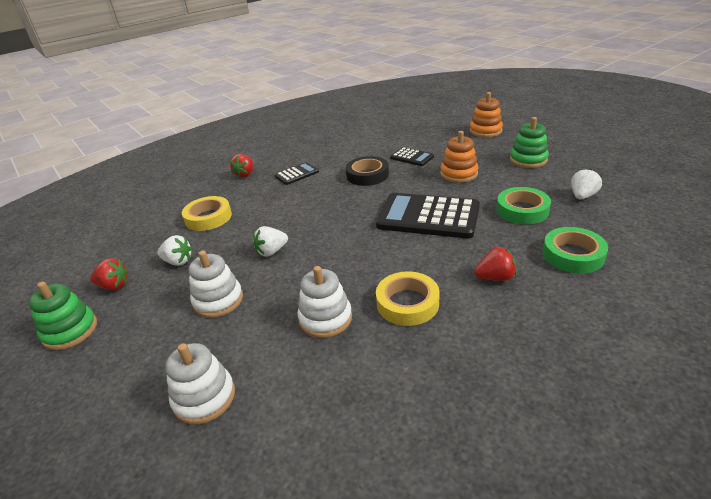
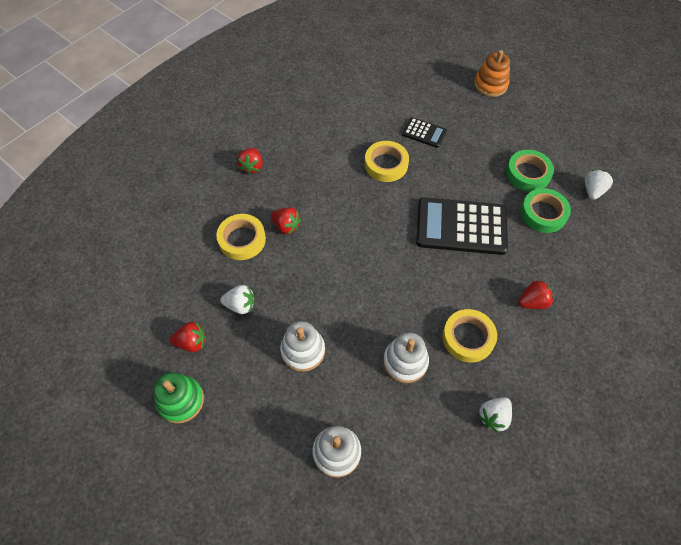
camera: 15 degrees left, 25 degrees up
(254, 210) = (286, 226): none -> red strawberry
(272, 251) = (328, 284): white strawberry -> white strawberry (493, 417)
(297, 174) = (310, 164): black calculator -> none
(367, 175) = (386, 164): black tape -> yellow tape
(459, 174) = (477, 160): orange stacking toy -> none
(528, 160) = (539, 136): green stacking toy -> none
(573, 255) = (590, 270): green tape -> green tape (528, 173)

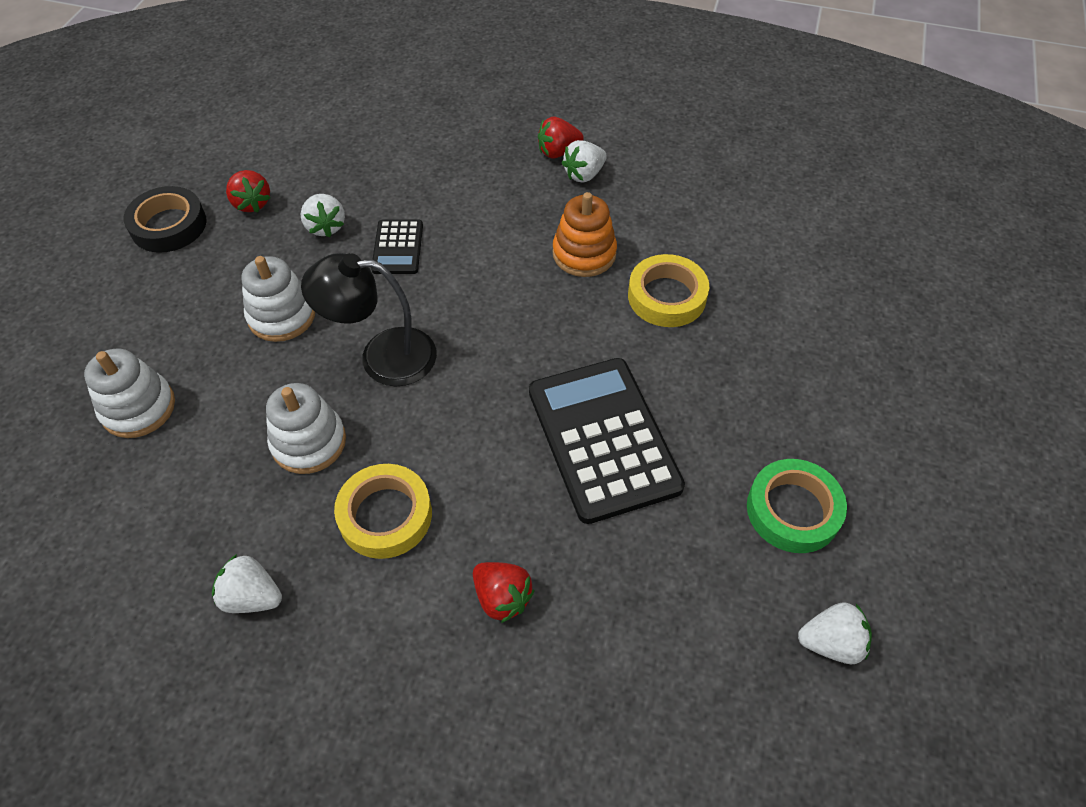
camera: 65 degrees right, 5 degrees down
(181, 400) = (169, 225): green stacking toy -> black tape
(242, 239) = (429, 189): yellow tape -> none
(278, 162) = (584, 174): none -> white strawberry
(286, 226) = (477, 224): red strawberry -> none
(361, 306) = (382, 356): none -> black lamp
(424, 133) = (771, 324): black calculator -> black calculator (398, 247)
(490, 85) = (969, 386): orange stacking toy -> orange stacking toy (584, 254)
(543, 213) = (713, 563): green tape -> none

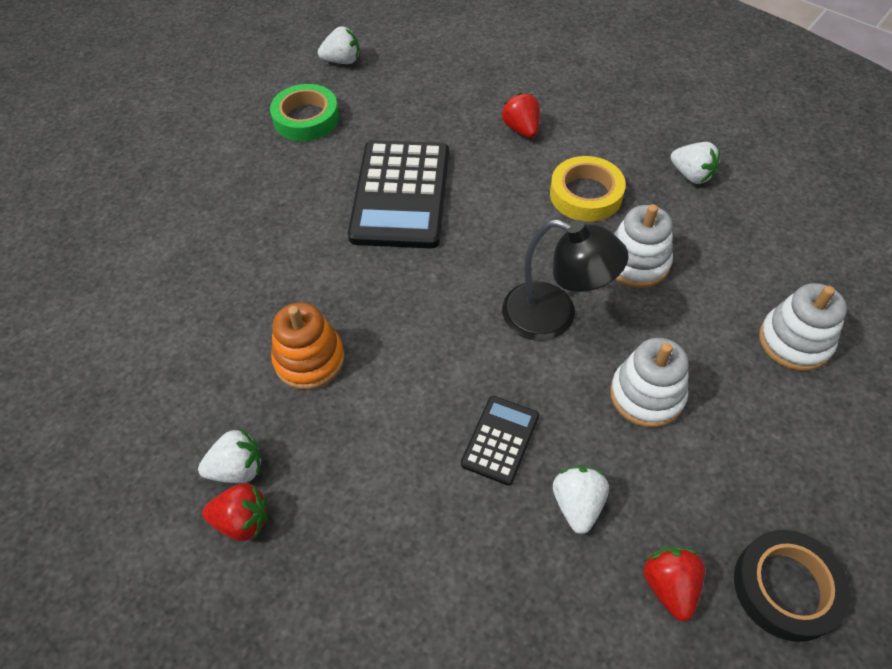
camera: 155 degrees left, 0 degrees up
(666, 296) = (267, 287): yellow tape -> none
(831, 642) = (342, 61): white strawberry -> white strawberry turned 150 degrees clockwise

